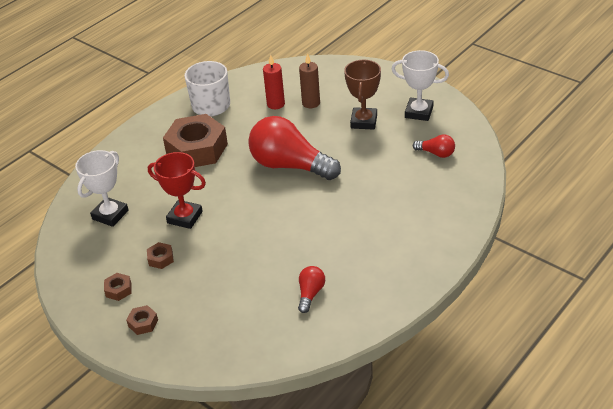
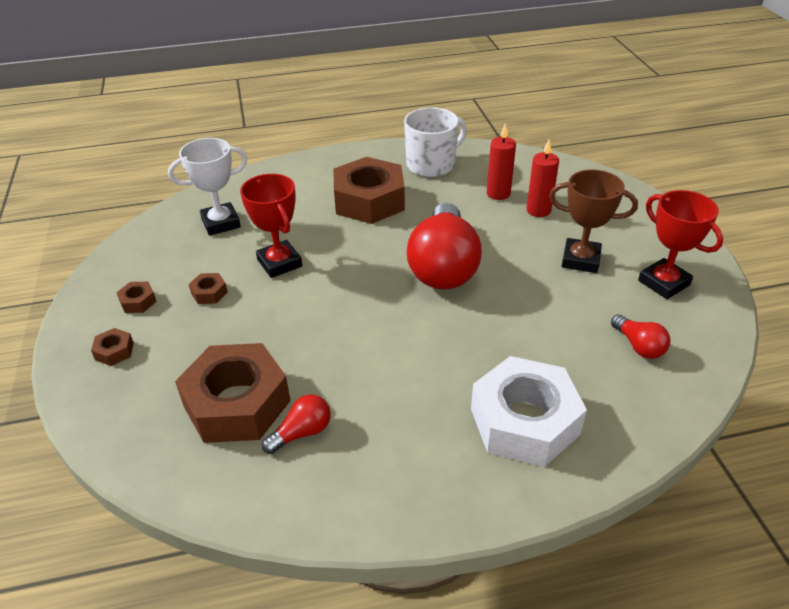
camera: 35 degrees right, 0 degrees up
(256, 303) = (237, 403): none -> brown nut
(290, 165) = (443, 266): red light bulb -> red light bulb turned 150 degrees counterclockwise
(311, 103) = (538, 210): brown candle -> red candle
(364, 121) = (580, 260): brown trophy -> brown trophy turned 60 degrees clockwise
(416, 221) = (524, 421): none -> white nut
(419, 112) = (663, 283): white trophy -> red trophy

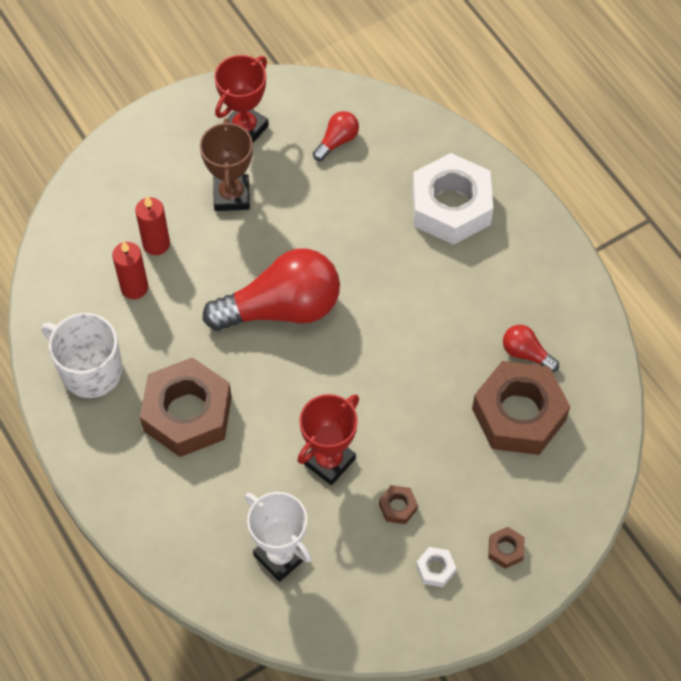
camera: 110 degrees left, 20 degrees up
(138, 301) = (435, 569): brown nut -> white nut

